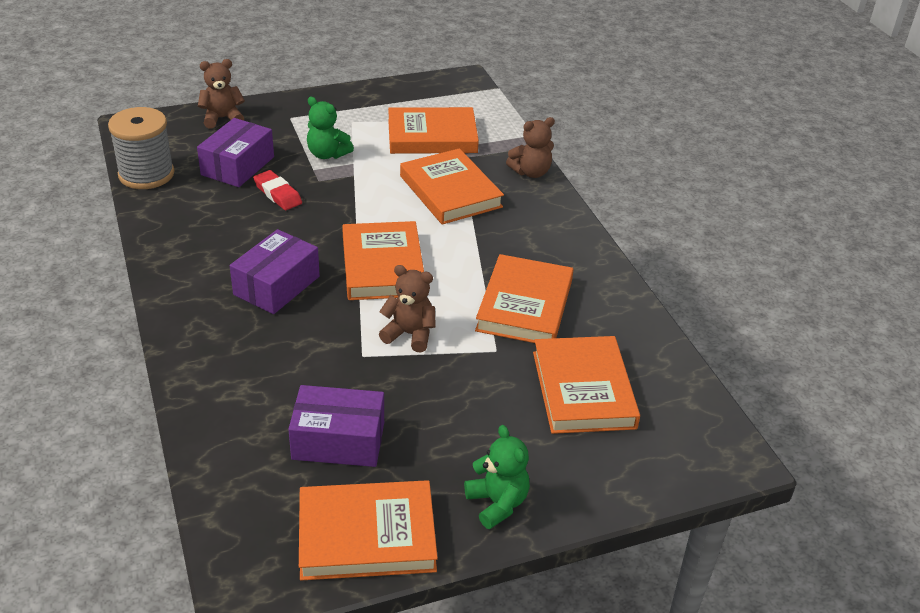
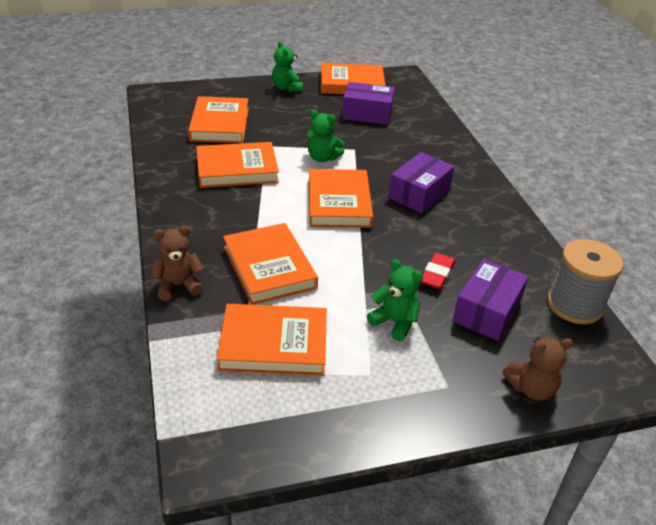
camera: 175 degrees left, 0 degrees up
(277, 194) = (437, 274): red eraser -> red eraser turned 60 degrees clockwise
(409, 334) = (322, 158): brown teddy bear -> green teddy bear
(524, 305) = (237, 169): orange book -> orange book turned 60 degrees clockwise

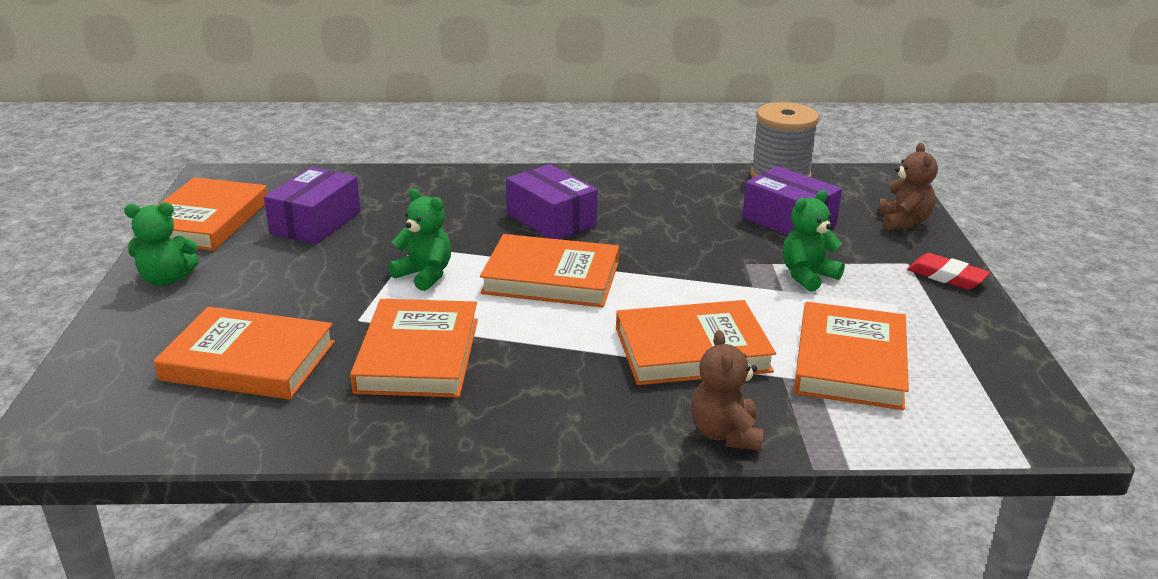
camera: 75 degrees left, 10 degrees down
(322, 158) = (425, 275): green teddy bear -> green teddy bear turned 90 degrees counterclockwise
(437, 274) = (722, 237): red eraser -> red eraser (946, 276)

